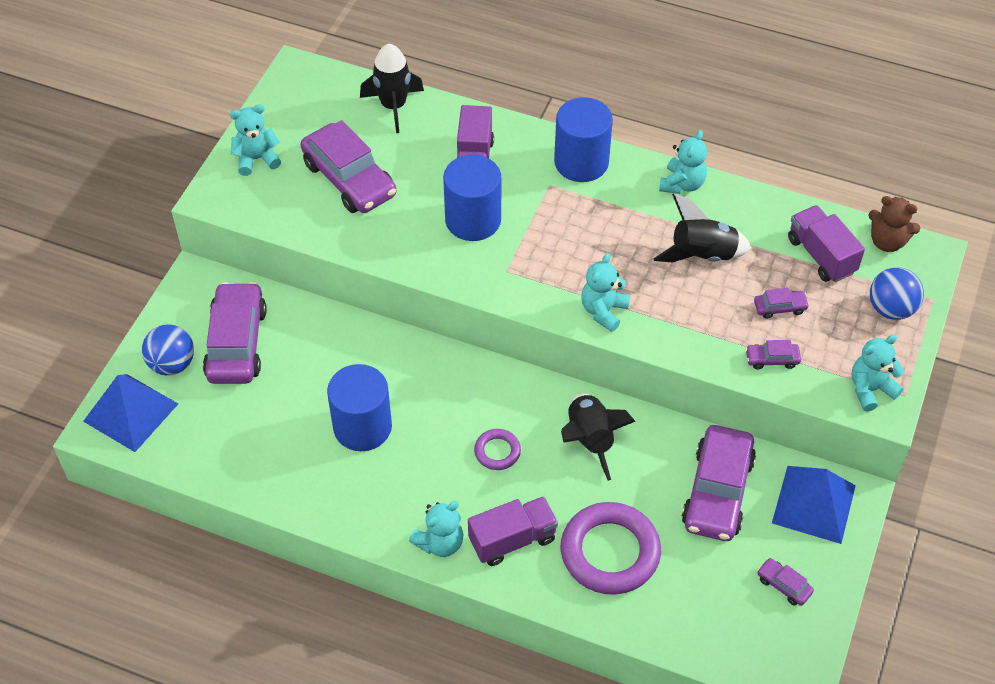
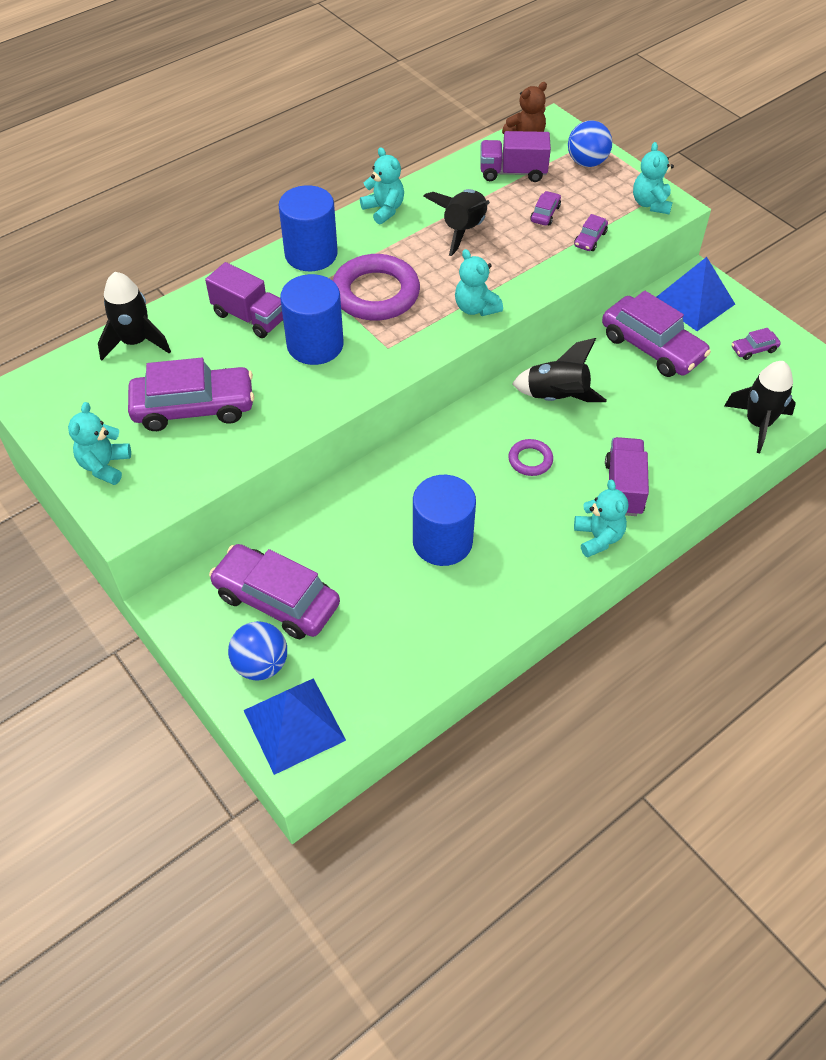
camera: 60 degrees left, 0 degrees up
(610, 552) = (670, 433): purple ring -> purple ring (375, 293)
(677, 626) = (758, 423): none -> black rocket

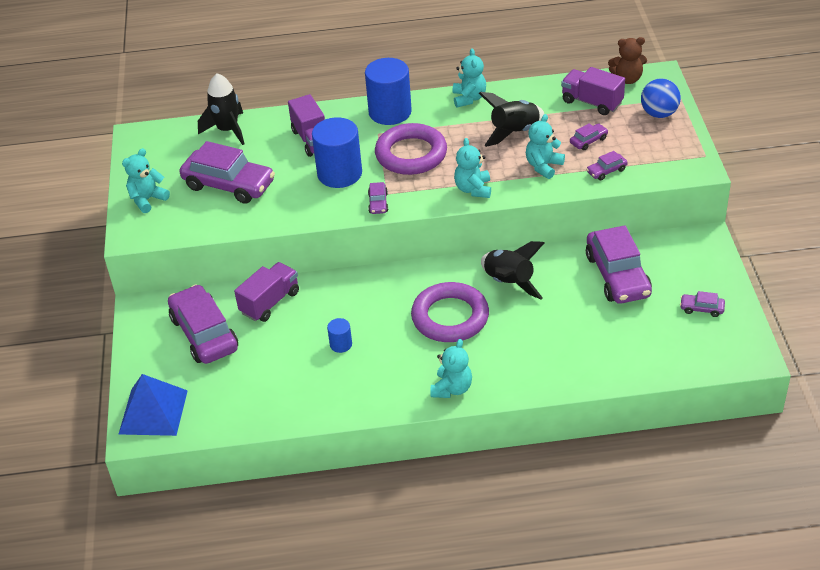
camera: 35 degrees right, 10 degrees down
(261, 664) = (163, 368): blue ball -> none
(388, 362) = (378, 203): none -> purple car
(442, 542) = (341, 344): blue cylinder -> blue cylinder, size x0.46
(530, 460) = (450, 317): purple ring -> purple ring, size x2.06
(623, 488) = (501, 364): purple truck -> purple truck (270, 302)
(650, 204) = (681, 161): turquoise teddy bear -> turquoise teddy bear (543, 166)
(693, 302) = (684, 255): blue pyramid -> none
(758, 423) = (651, 363): black rocket -> none

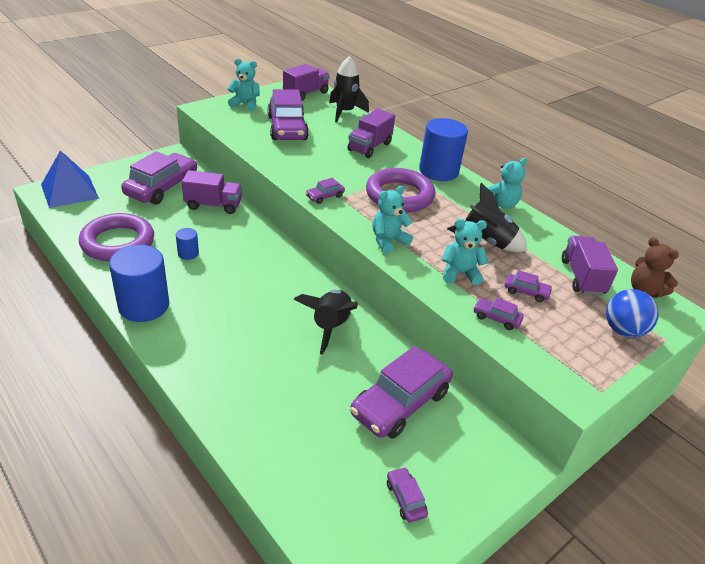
camera: 50 degrees right, 5 degrees down
(161, 144) = (306, 93): none -> purple truck
(339, 174) = (343, 169): blue cylinder -> blue cylinder (144, 306)
(450, 317) = (259, 304): purple ring -> purple ring (118, 242)
(452, 388) = (169, 335): turquoise teddy bear -> none

